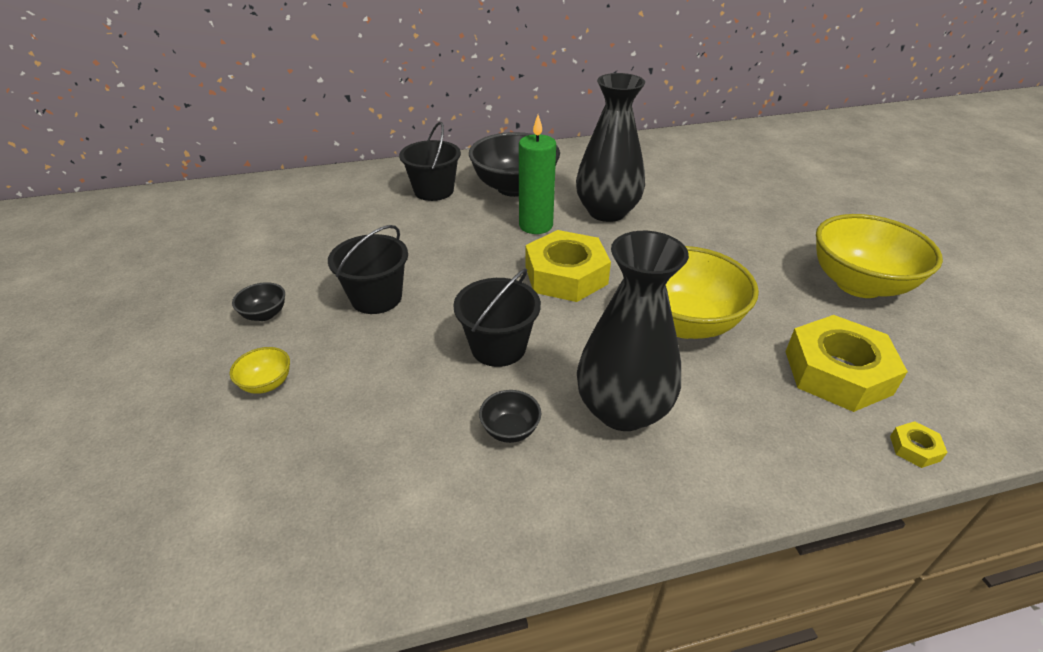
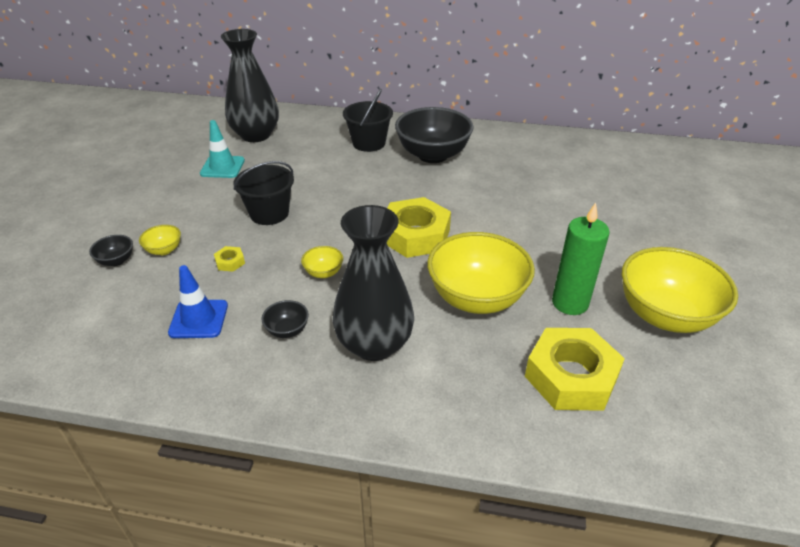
camera: 25 degrees right, 0 degrees up
(265, 314) = (193, 204): black bowl -> black bowl (116, 261)
(271, 259) = (222, 167): none -> turquoise traffic cone
(385, 457) = (199, 319): none -> blue traffic cone
(498, 347) = (323, 272): black bucket -> yellow bowl
(535, 225) = (424, 190): green candle -> green candle (570, 303)
(607, 212) = (492, 193): black vase -> black vase (256, 135)
(914, 448) = (580, 454): yellow nut -> yellow nut (230, 262)

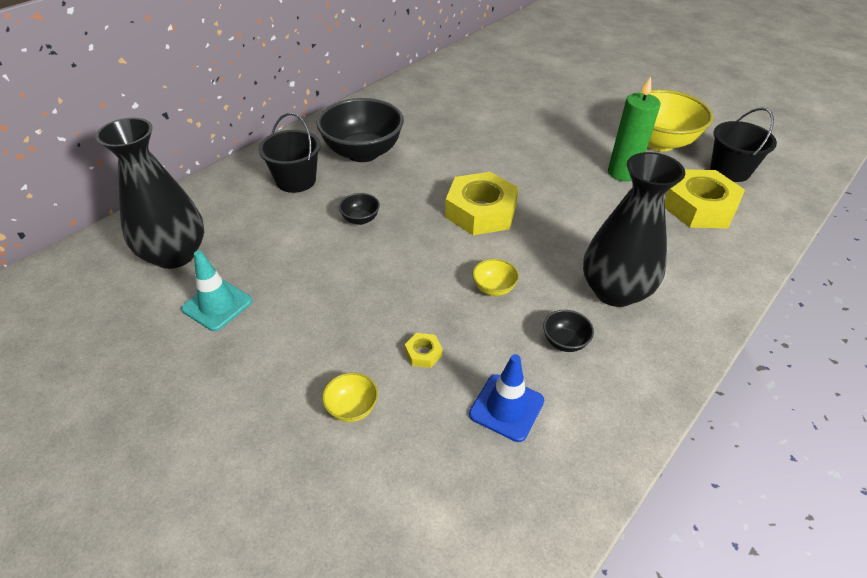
camera: 60 degrees left, 5 degrees up
(116, 261) = (335, 464): black bowl -> black bowl (360, 219)
(269, 213) = (358, 295): black bucket -> black bucket (730, 170)
(476, 298) = (590, 213): yellow bowl -> none

